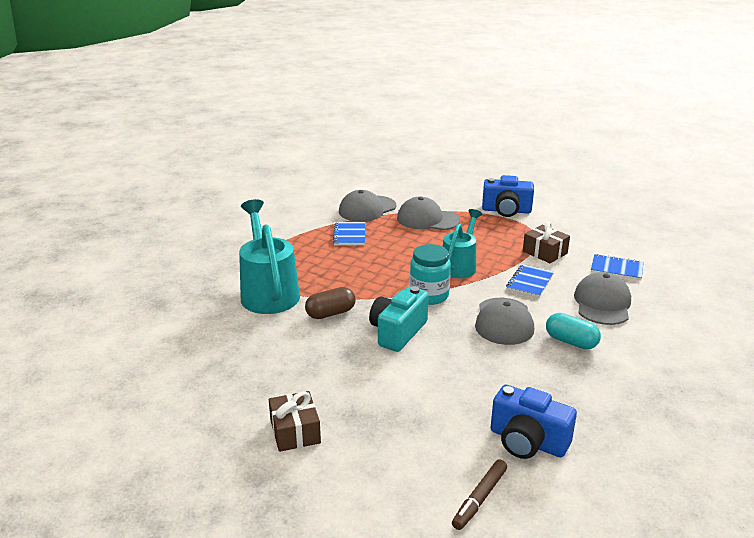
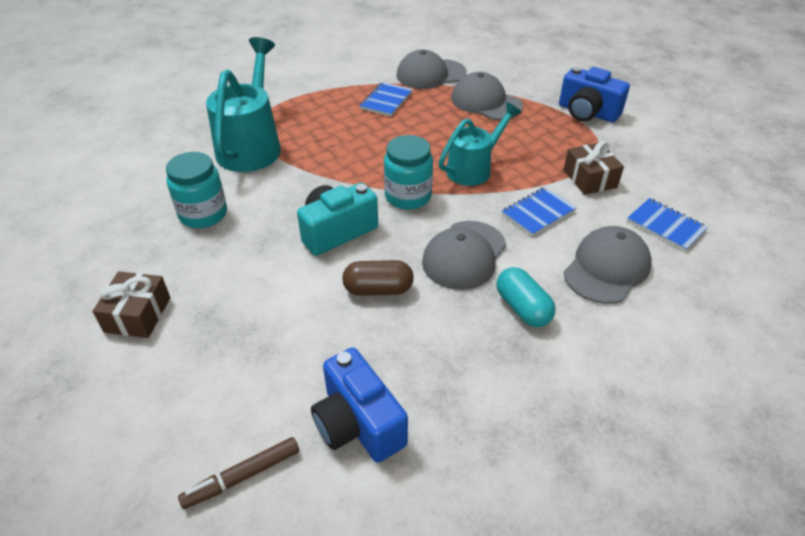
camera: 25 degrees right, 15 degrees up
(277, 350) = (203, 214): none -> turquoise jar
(330, 313) = (289, 188): brown capsule -> brown capsule (378, 289)

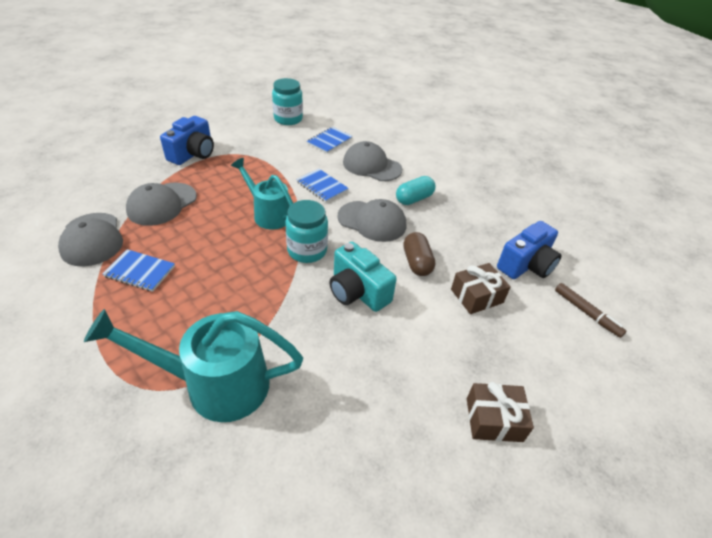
camera: 100 degrees left, 0 degrees up
(203, 214) = (347, 403): turquoise jar -> turquoise jar (288, 119)
(590, 178) = (281, 162): brown gift -> brown gift (476, 296)

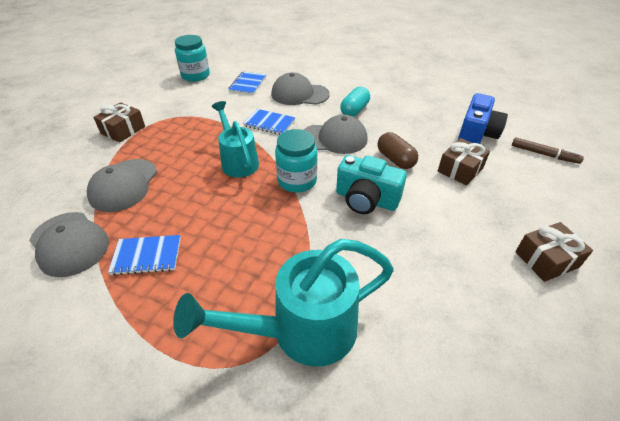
camera: 20 degrees left, 0 degrees up
(193, 154) = (123, 130): blue camera -> brown gift
(268, 214) = (238, 161): turquoise watering can -> turquoise watering can turned 45 degrees clockwise

